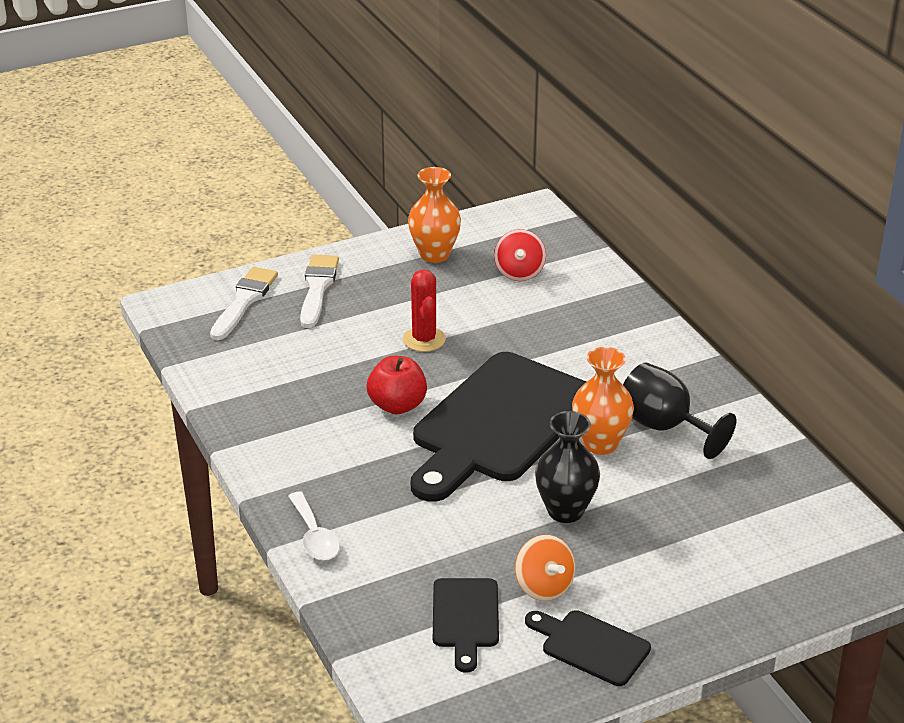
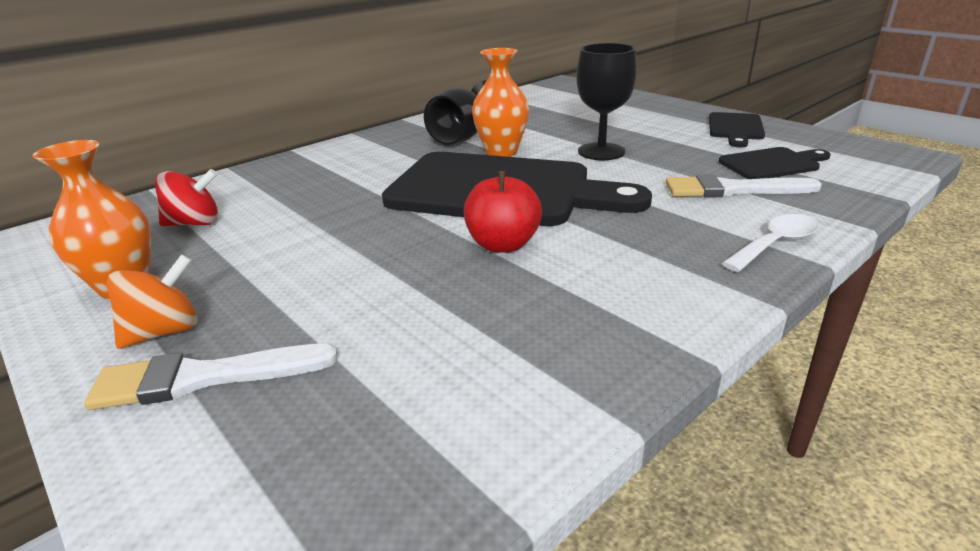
camera: 105 degrees left, 5 degrees down
(244, 301) = (241, 470): white brush -> white brush (732, 190)
(424, 339) = (354, 254): red cactus -> none
(544, 587) = (698, 147): orange spinning top -> orange spinning top (164, 331)
(565, 511) = (601, 152): black vase -> black goblet

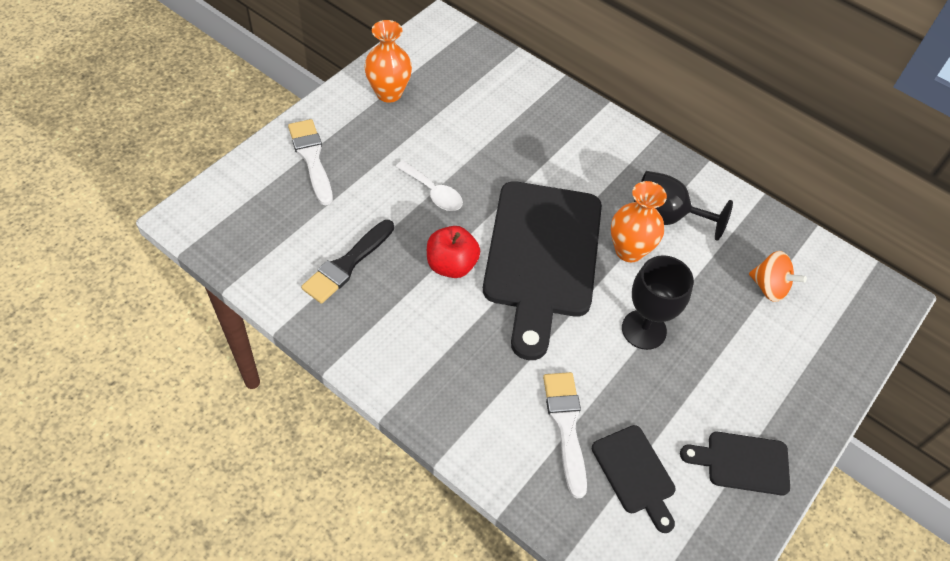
camera: 75 degrees right, 25 degrees up
(164, 331) = (347, 128): orange spinning top -> orange spinning top (769, 287)
(194, 223) = (467, 93): red spinning top -> none
(484, 336) = (347, 264): none -> black brush
(775, 244) = (466, 435): white spoon -> white spoon (433, 192)

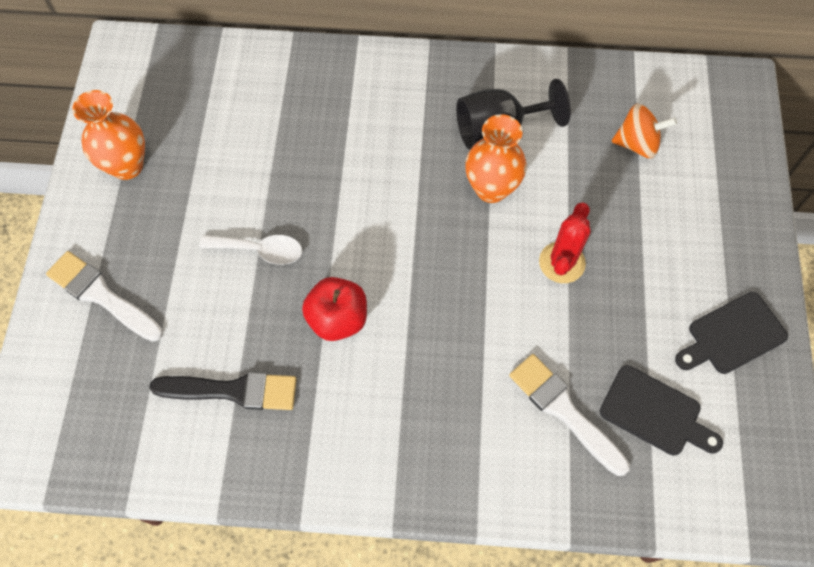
camera: 30 degrees left, 10 degrees up
(347, 264) = (233, 391): black brush -> black brush turned 90 degrees counterclockwise
(542, 256) = (416, 250): black cutting board -> none
(644, 329) = (562, 262): black goblet -> red cactus

